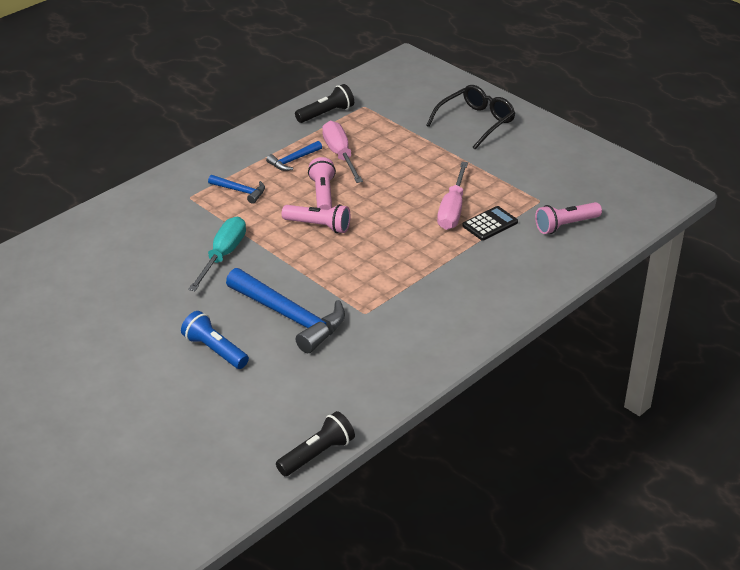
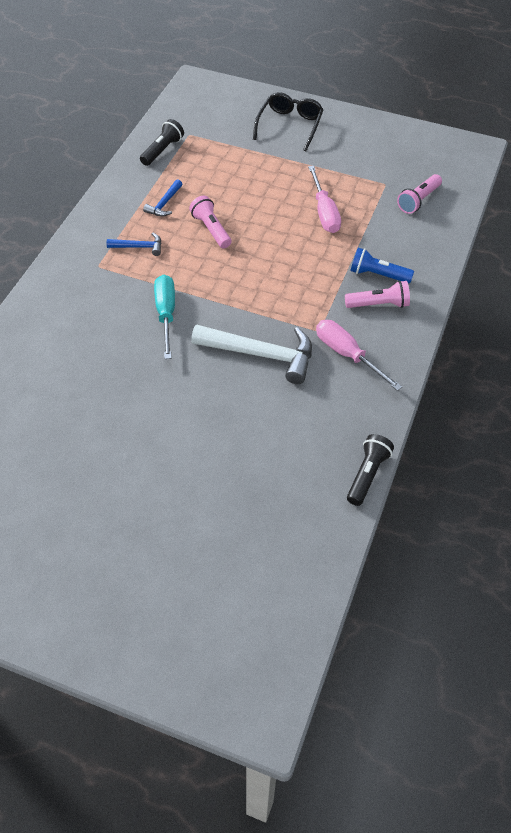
camera: 25 degrees left, 15 degrees up
(214, 350) = (220, 408): blue flashlight -> blue flashlight (377, 275)
(289, 317) = (261, 354): blue hammer -> white hammer
(319, 226) = (227, 260): pink flashlight -> pink flashlight (379, 304)
(340, 155) = (200, 187): pink screwdriver -> pink screwdriver (347, 355)
(490, 224) = (361, 217): black calculator -> none

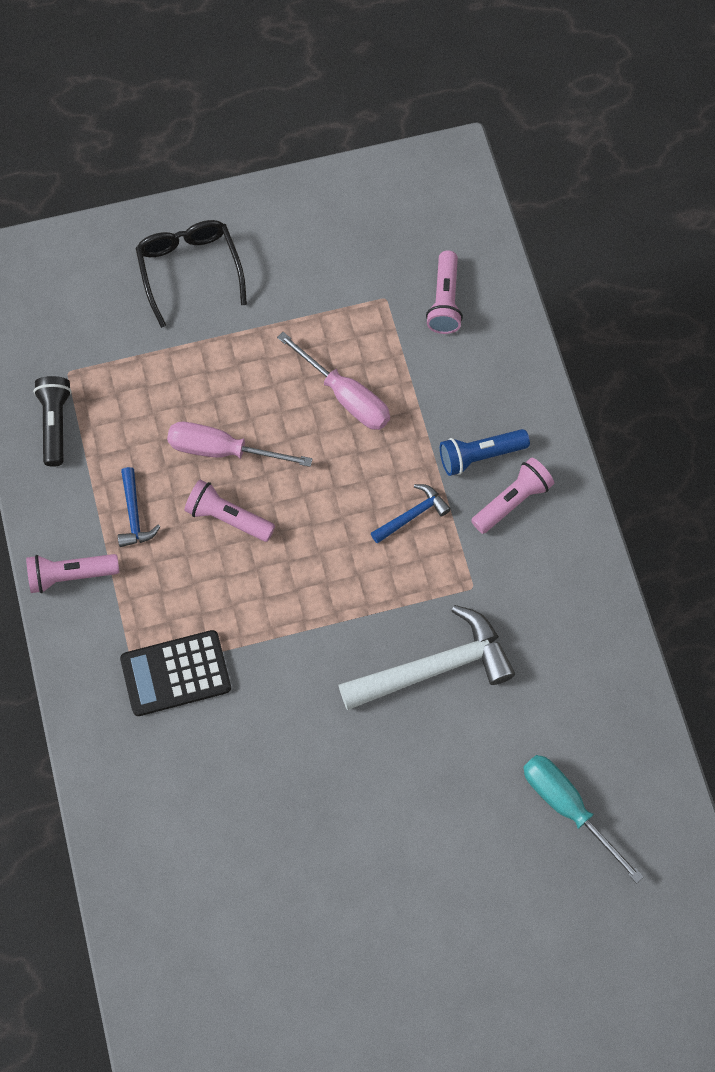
camera: 35 degrees left, 15 degrees up
(108, 211) = (70, 575): none -> pink flashlight
(118, 278) = (176, 674): none -> black calculator
(139, 247) = (160, 607): blue hammer -> blue hammer (412, 515)
(166, 314) = (279, 687): turquoise screwdriver -> turquoise screwdriver (567, 807)
(347, 355) = (529, 600): pink screwdriver -> pink screwdriver (222, 450)
(367, 474) = (663, 747): black flashlight -> none

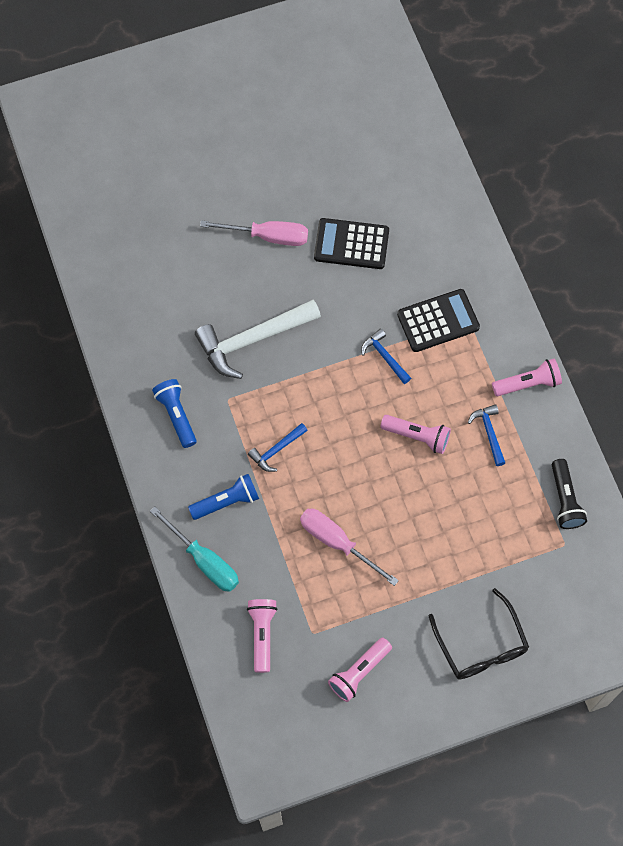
camera: 175 degrees right, 0 degrees up
(222, 450) = (429, 489): pink screwdriver -> pink screwdriver (268, 236)
(256, 628) = (385, 357): none -> blue hammer
(282, 801) = (351, 244): none -> black calculator
(512, 501) = (200, 467): pink flashlight -> pink flashlight (359, 672)
(541, 571) = (176, 415): none -> blue flashlight
(567, 807) = (155, 256): turquoise screwdriver -> turquoise screwdriver (204, 560)

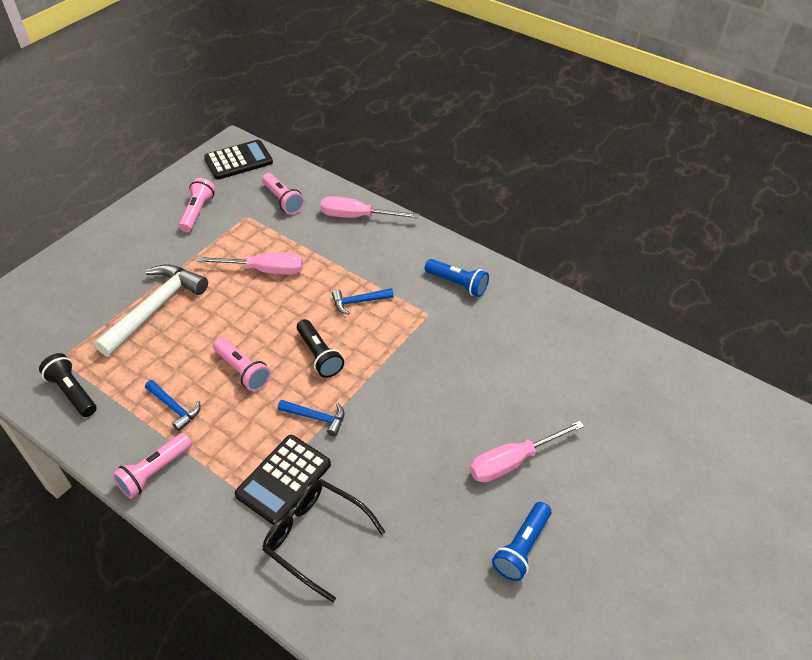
camera: 145 degrees right, 20 degrees down
(204, 560) = (357, 217): turquoise screwdriver -> pink screwdriver
(227, 501) = (370, 254): blue flashlight -> blue flashlight (521, 548)
(252, 340) = (446, 366): white hammer -> white hammer (155, 308)
(276, 450) = (359, 302): blue hammer -> blue hammer turned 120 degrees counterclockwise
(346, 413) = (319, 355): none -> black flashlight
(351, 244) = (426, 504): black calculator -> black calculator (238, 160)
(417, 436) = (243, 371): pink flashlight -> pink flashlight turned 120 degrees counterclockwise
(481, 644) = (108, 265): black glasses -> black glasses (316, 537)

